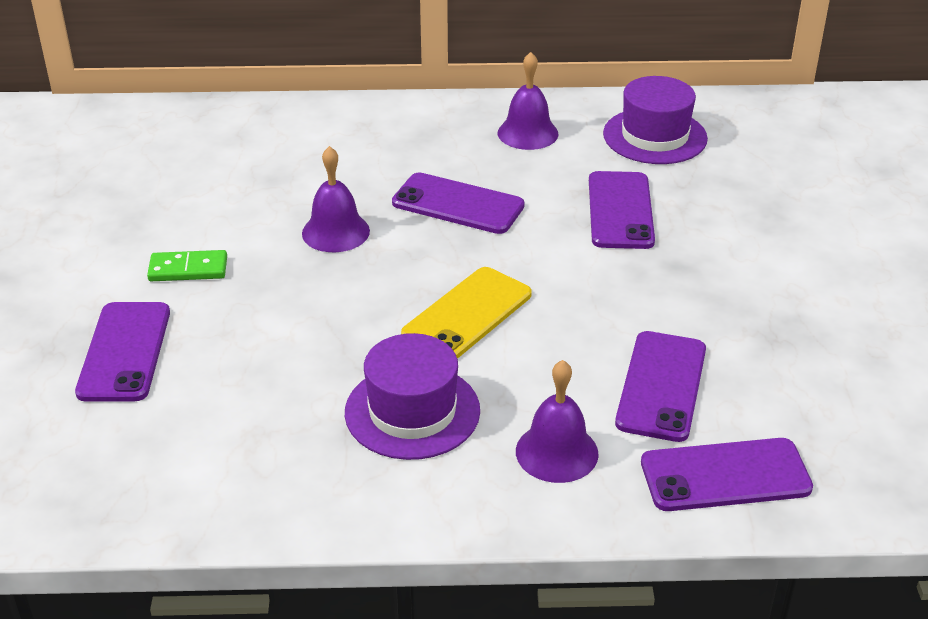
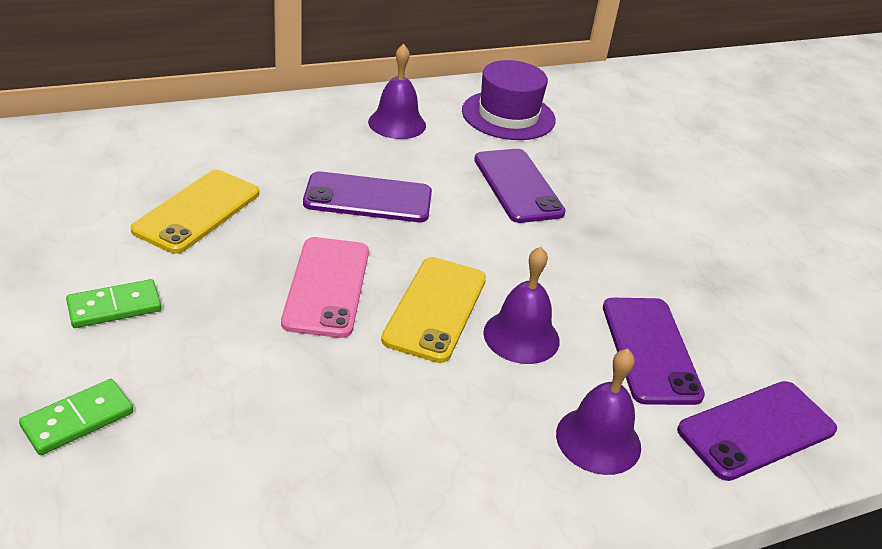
camera: 25 degrees left, 0 degrees up
(124, 352) = (78, 419): purple phone -> green domino
(293, 197) = (197, 211): none -> yellow phone
(335, 232) = (260, 242): purple bell -> purple bell (521, 336)
(376, 279) = (327, 287): none -> pink phone
(412, 411) = (436, 425): purple hat -> none

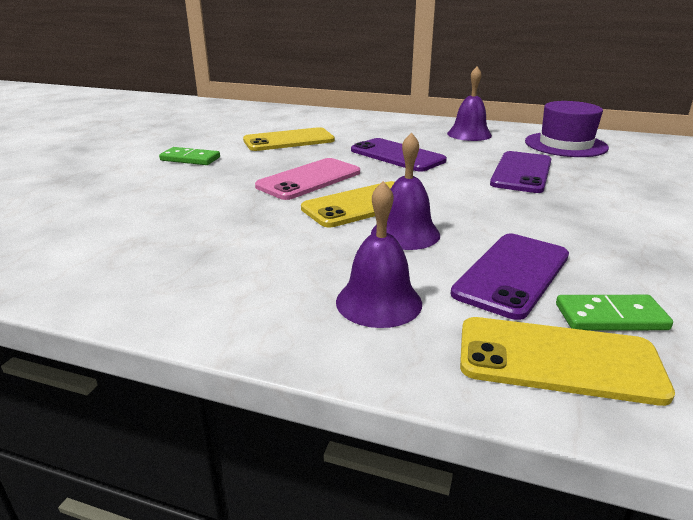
camera: 45 degrees right, 10 degrees down
(78, 419) = (104, 186): green domino -> green domino (610, 317)
(756, 430) = (558, 360): purple phone -> yellow phone

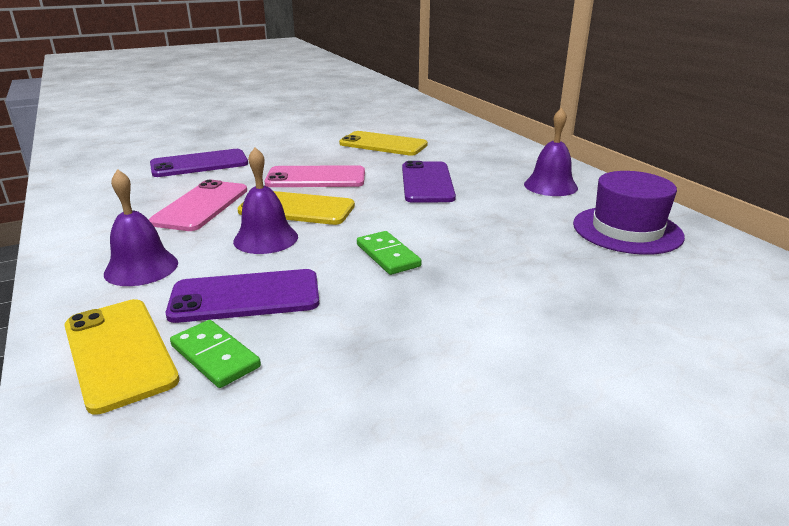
camera: 45 degrees right, 0 degrees up
(190, 159) = (289, 139): green domino -> green domino (388, 255)
(275, 236) = (201, 206): none -> pink phone
(521, 172) = (490, 236): purple phone -> purple phone (199, 164)

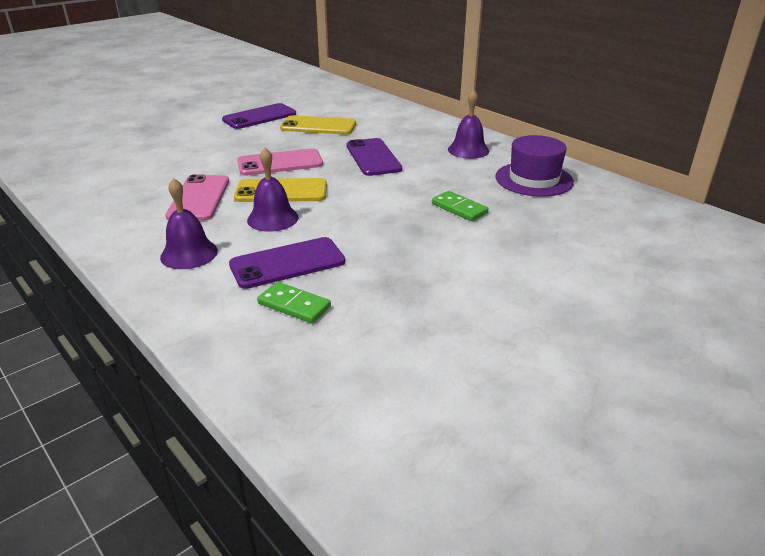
camera: 15 degrees left, 5 degrees up
(119, 352) = (222, 313): yellow phone -> none
(199, 164) = (168, 161): purple phone -> purple phone (259, 117)
(388, 255) = (374, 219): green domino -> green domino (459, 208)

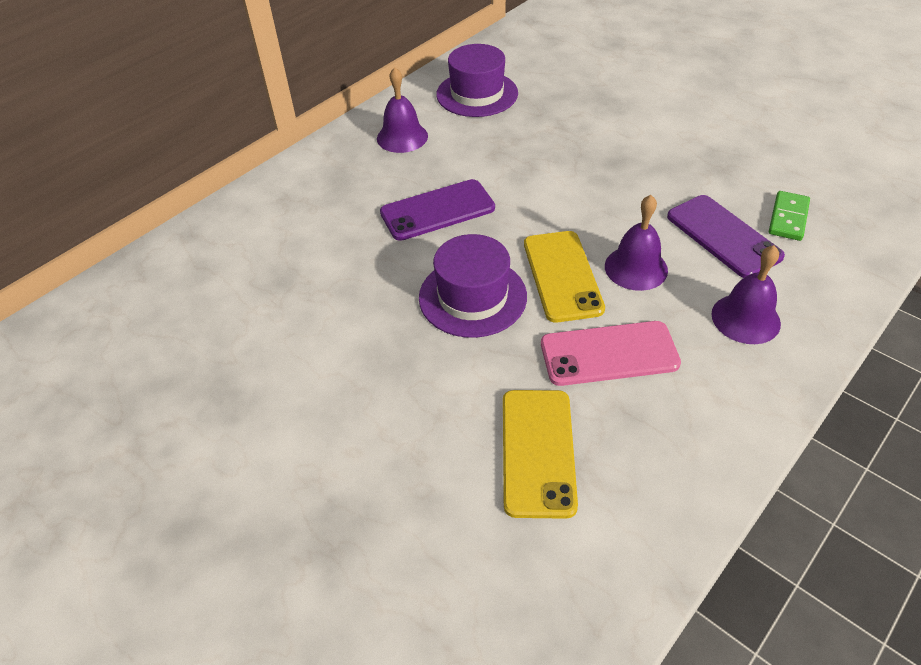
camera: 95 degrees left, 15 degrees up
(259, 117) = (271, 369): purple phone -> none
(280, 163) = (472, 297): pink phone -> purple hat
(318, 126) = (319, 283): yellow phone -> yellow phone (537, 451)
(459, 208) = (560, 137): green domino -> none

